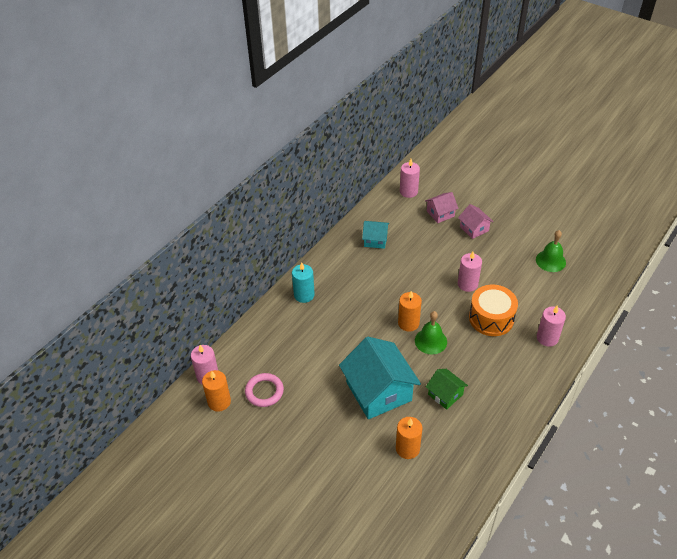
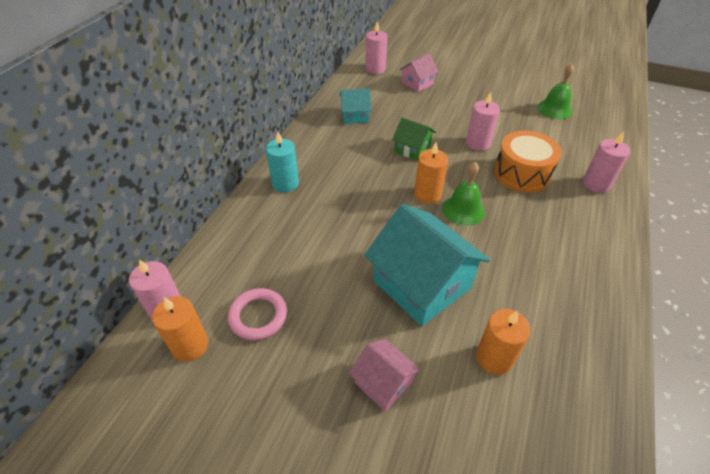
camera: 15 degrees left, 0 degrees up
(445, 394) = (511, 271): green house -> green house (412, 149)
(474, 228) = (459, 92): pink house -> pink house (383, 382)

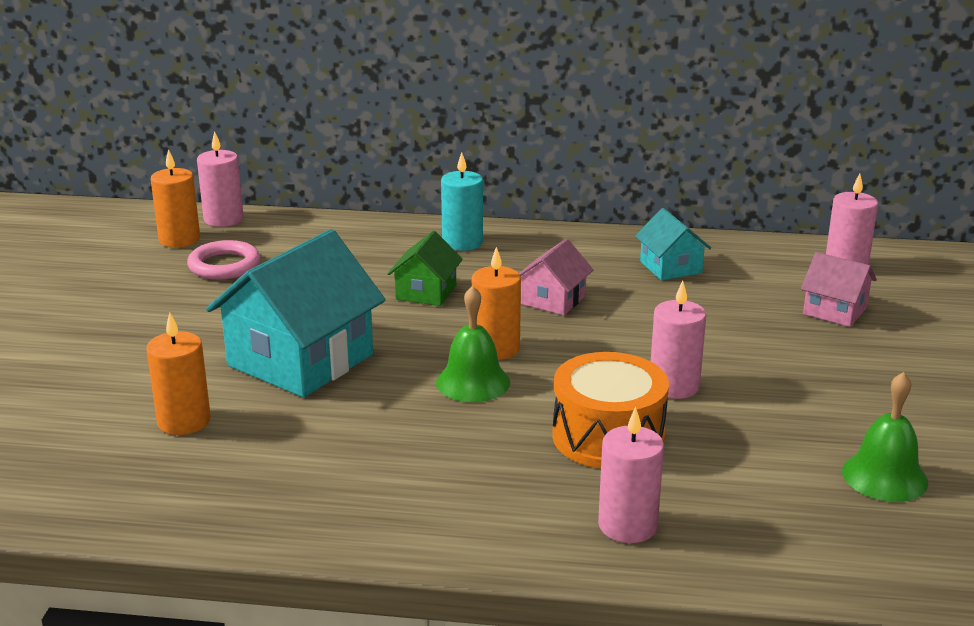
camera: 75 degrees right, 20 degrees down
(383, 382) = (141, 349): pink house -> pink house (553, 300)
(412, 149) = (610, 325): green house -> green house (426, 292)

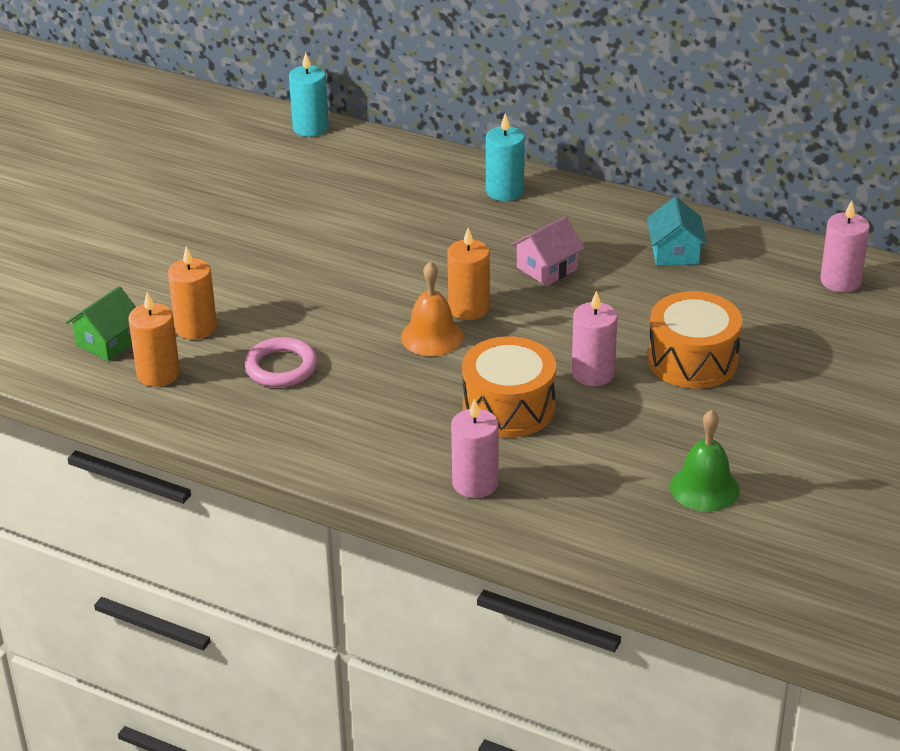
camera: 20 degrees right, 10 degrees up
(179, 239) = (264, 145): orange candle -> orange candle (158, 374)
(223, 219) = (310, 128): pink candle -> turquoise candle
(224, 265) = (289, 180): pink ring -> pink ring (281, 367)
(300, 360) = (307, 289): turquoise house -> none
(426, 292) = (443, 240): green house -> green house (108, 342)
(473, 382) = (432, 336): green bell -> orange bell
(766, 356) = (692, 360): none -> orange drum
(835, 311) = (790, 327): pink house -> none

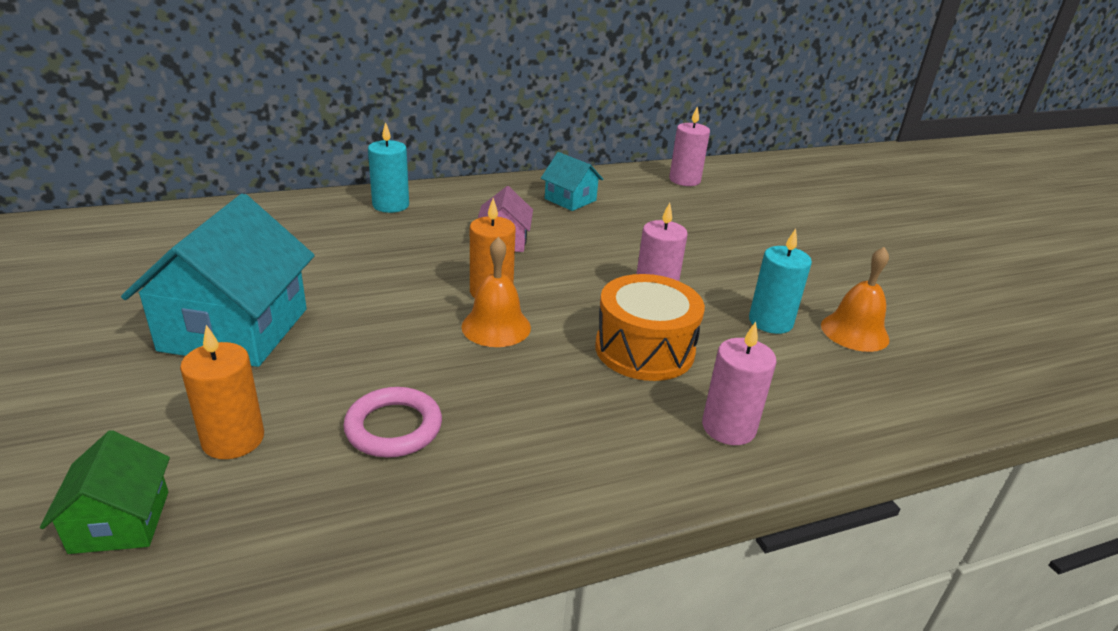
camera: 50 degrees left, 5 degrees down
(158, 374) = (247, 520): orange candle -> none
(271, 255) = (235, 329): none -> turquoise house
(310, 128) = (142, 218): turquoise candle -> turquoise candle (770, 322)
(692, 360) = (695, 255): orange drum -> none
(704, 488) = (854, 332): green bell -> orange bell

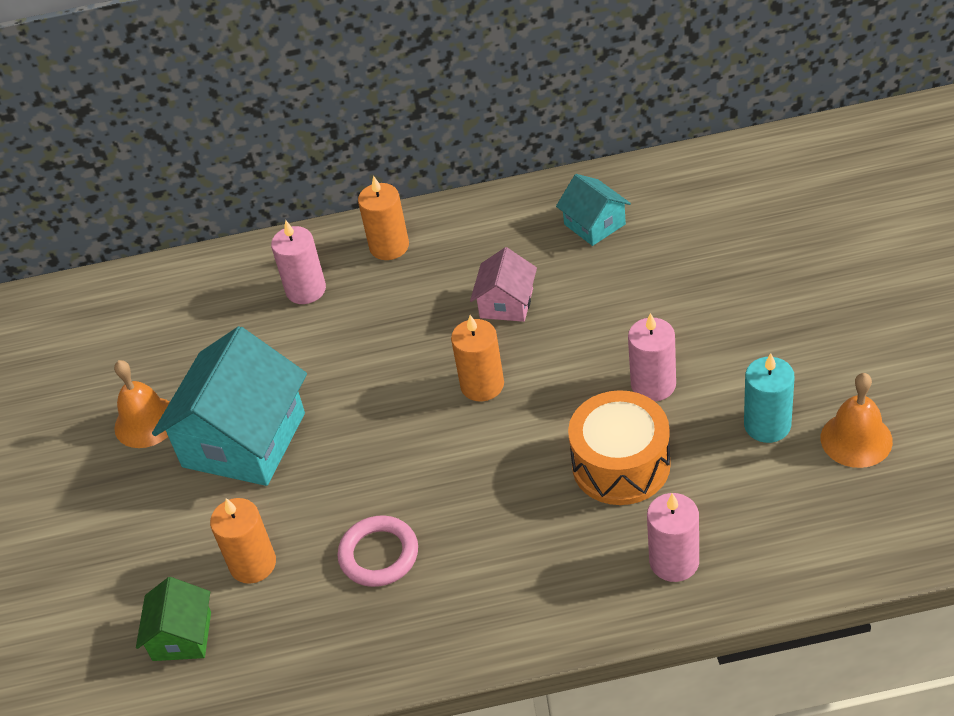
camera: 20 degrees right, 15 degrees up
(390, 205) = (389, 246): turquoise candle -> orange candle
(496, 326) = (480, 434): orange bell -> orange bell (146, 422)
(684, 180) = (749, 174): pink candle -> pink candle (306, 290)

